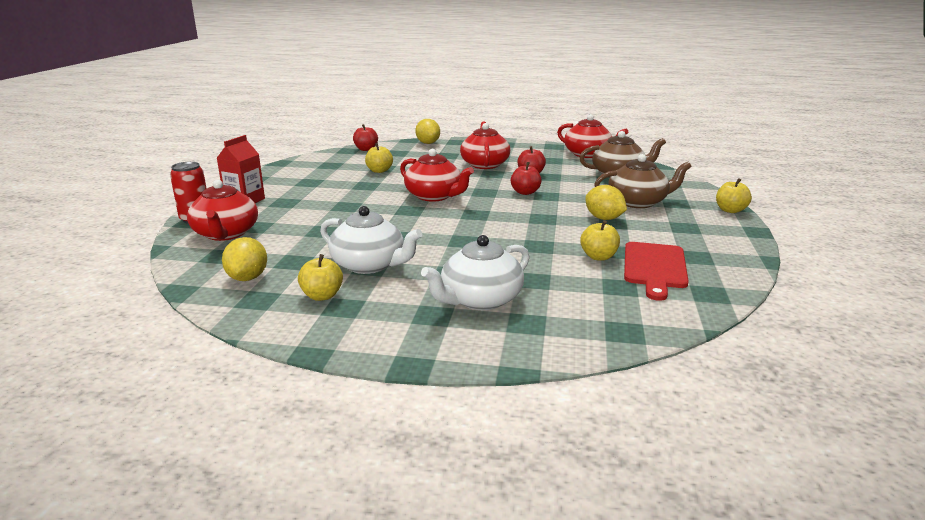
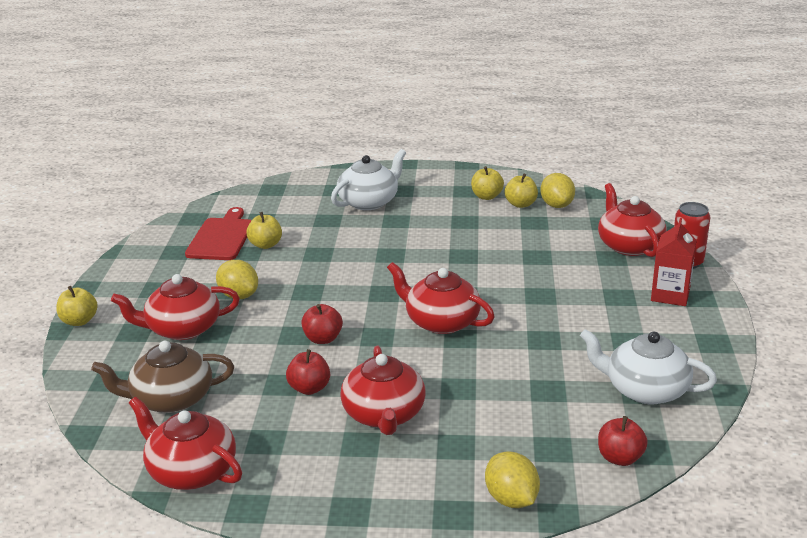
camera: 175 degrees right, 5 degrees up
(369, 265) = (466, 223): white teapot -> white teapot (645, 390)
(379, 171) = (547, 379): yellow apple -> yellow apple (520, 204)
(638, 202) = (182, 329): brown teapot -> red teapot

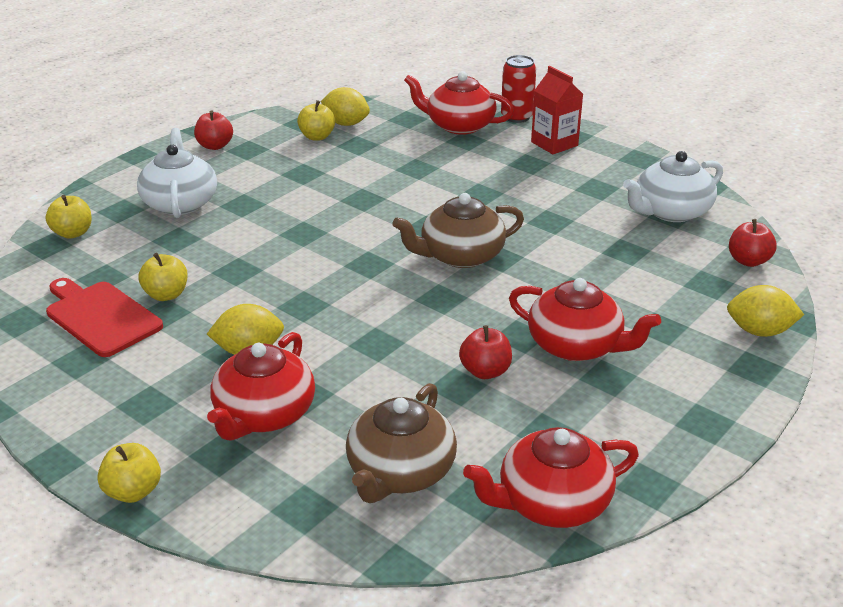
camera: 55 degrees left, 5 degrees up
(323, 339) = (406, 330): red apple -> red apple (215, 146)
(441, 322) = (460, 255): red teapot -> brown teapot
(486, 196) = (276, 145): yellow apple -> yellow apple (73, 233)

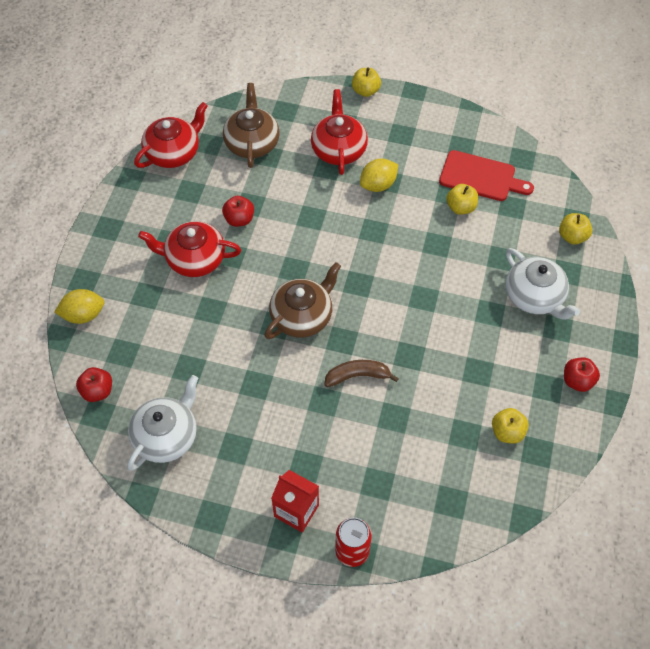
camera: 155 degrees right, 25 degrees up
(346, 123) = (499, 466): yellow lemon -> none
(431, 199) = (357, 376): none -> brown banana
(459, 125) = (397, 508): red teapot -> none

